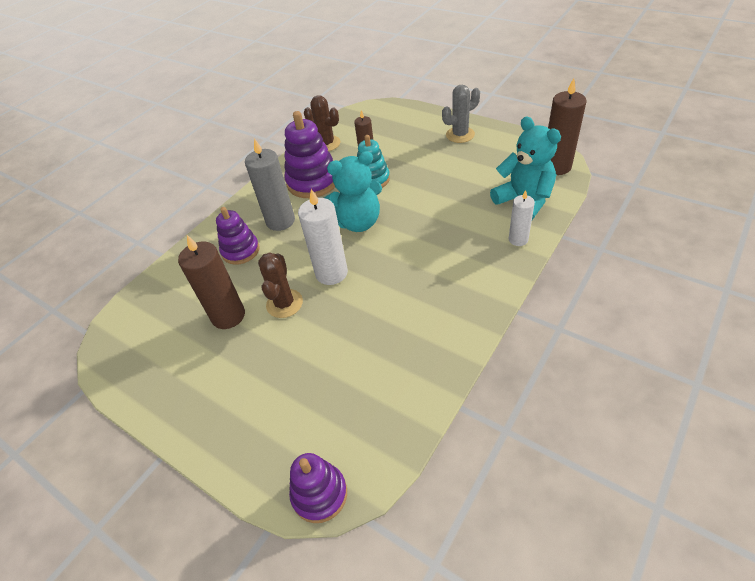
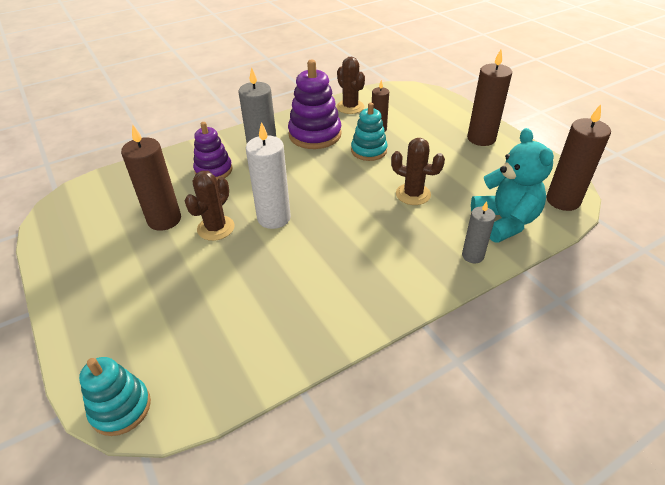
camera: 20 degrees right, 5 degrees down
(319, 494) = (121, 408): purple stacking toy -> turquoise stacking toy
(358, 222) = (329, 183): turquoise teddy bear -> none
(437, 205) = (413, 194): none -> brown cactus
(460, 135) = (481, 138): grey cactus -> brown candle
(518, 239) = (472, 256): white candle -> grey candle

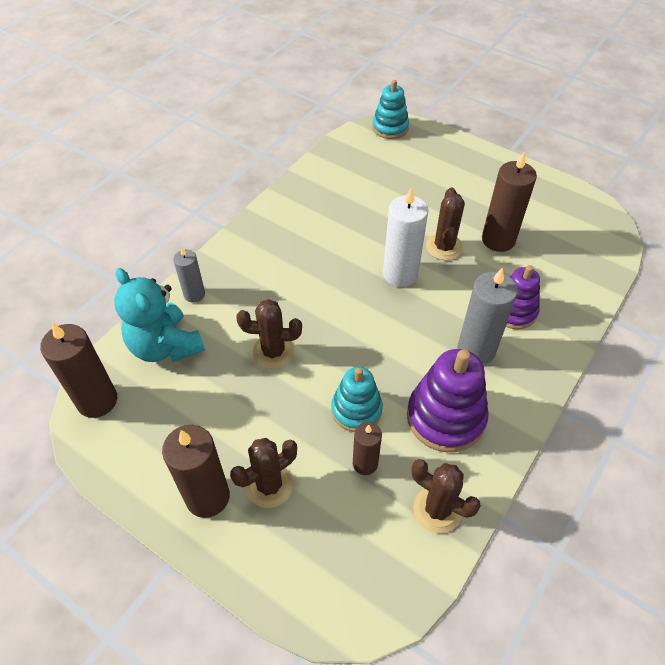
camera: 155 degrees right, 10 degrees up
(441, 134) = (269, 485): none -> brown cactus

